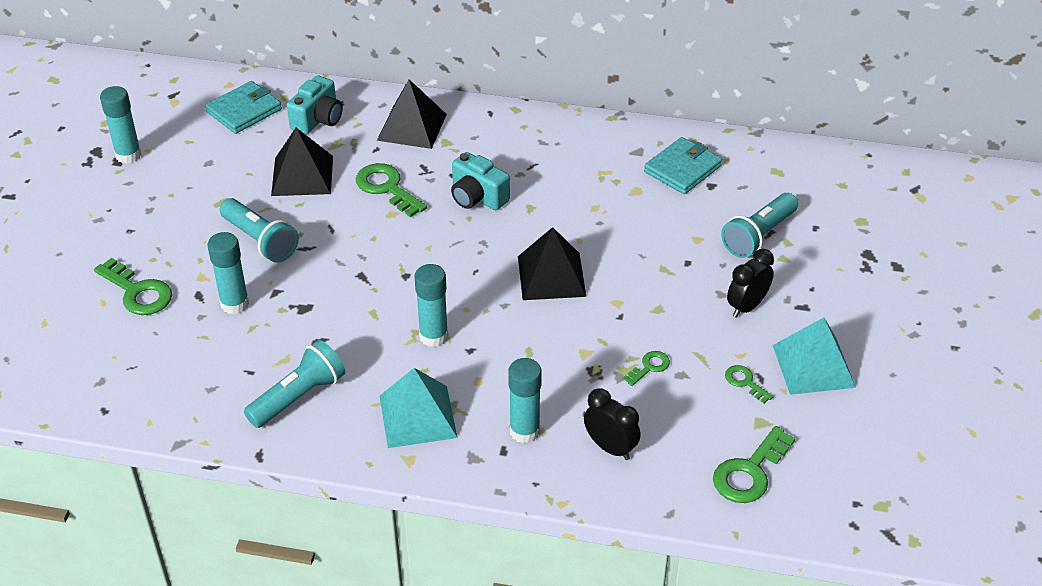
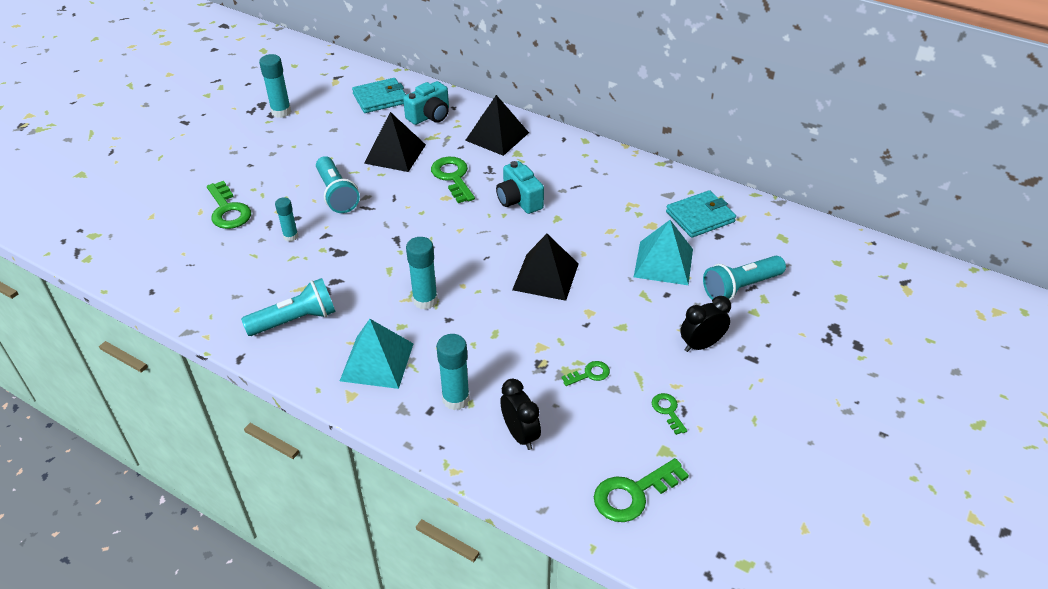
camera: 20 degrees right, 0 degrees up
(235, 304) = (291, 236): turquoise glue stick -> turquoise glue stick, size x0.64
(813, 366) = (738, 413): turquoise pyramid -> turquoise pyramid (663, 262)

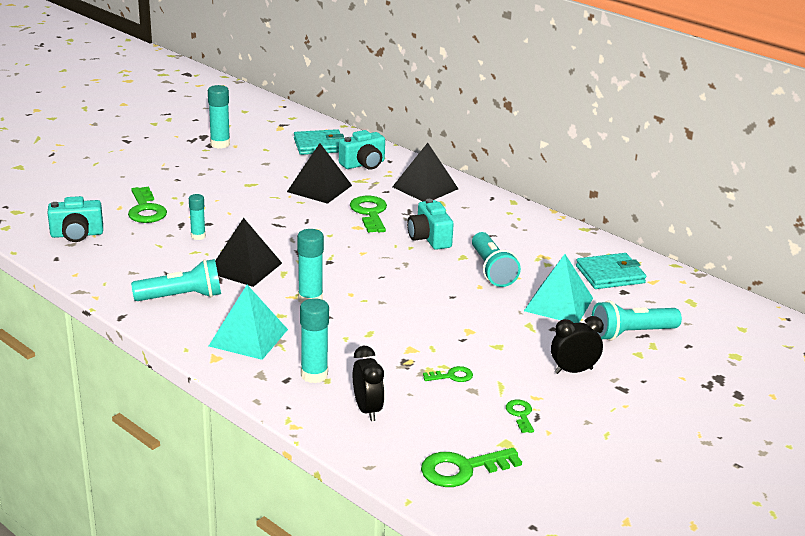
camera: 10 degrees right, 15 degrees down
(165, 256) = (77, 234): none -> turquoise camera
(337, 194) = (252, 211): turquoise flashlight -> turquoise flashlight (492, 270)
(545, 276) = (435, 298): black pyramid -> black pyramid (245, 267)

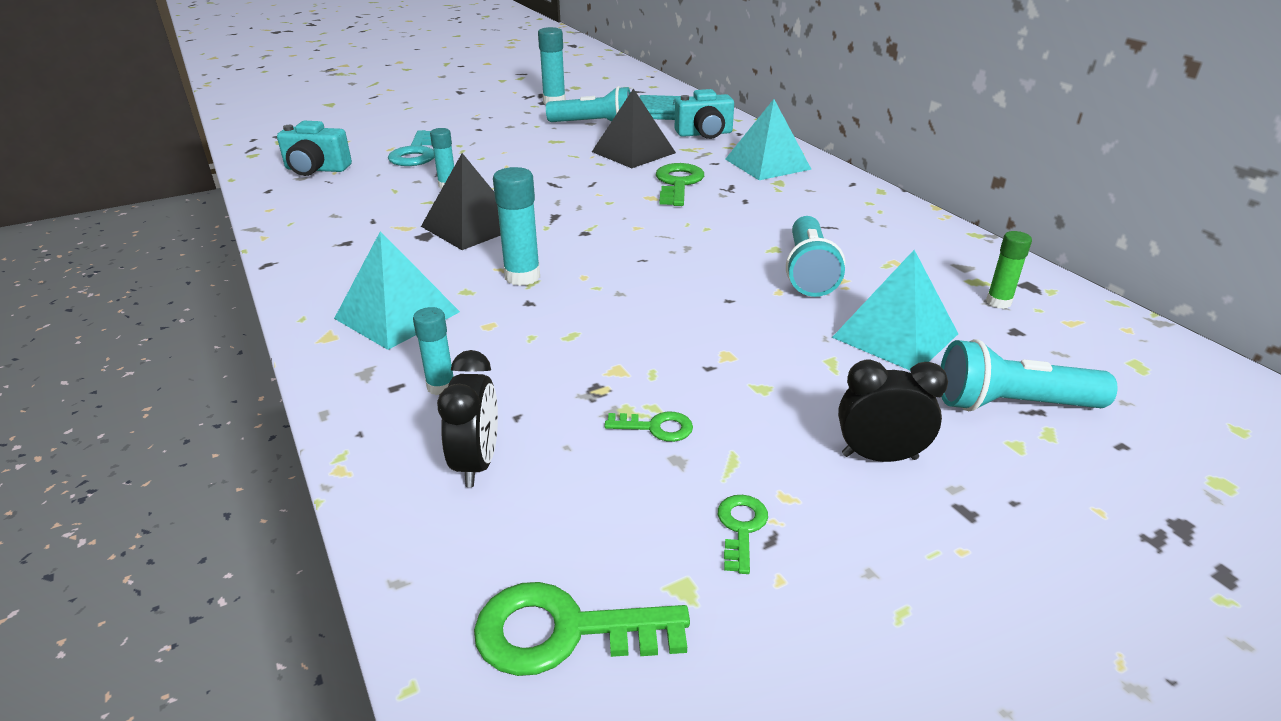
camera: 20 degrees right, 5 degrees up
(146, 209) = (416, 153): green key -> turquoise key
(181, 297) = (362, 250): turquoise flashlight -> turquoise flashlight (594, 124)
(314, 375) = (441, 387): turquoise glue stick -> turquoise glue stick, size x0.64
(425, 188) = (767, 164): black pyramid -> turquoise pyramid
(429, 238) = (739, 221): turquoise camera -> none
(610, 274) = (998, 302): turquoise wallet -> green glue stick

